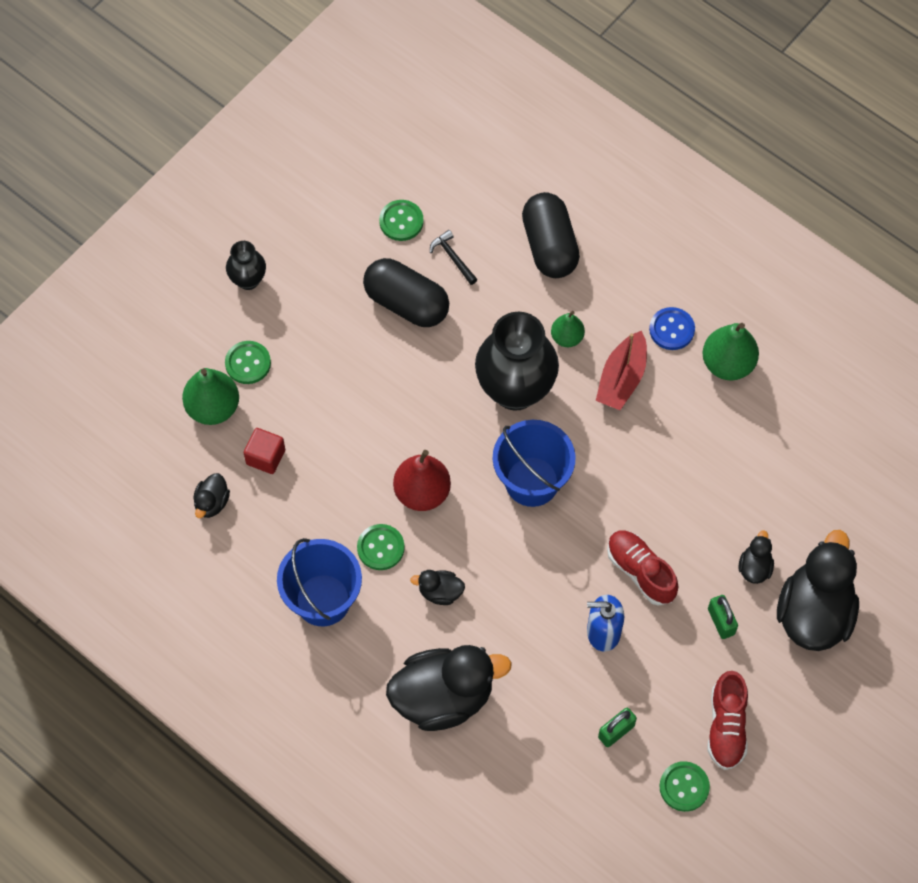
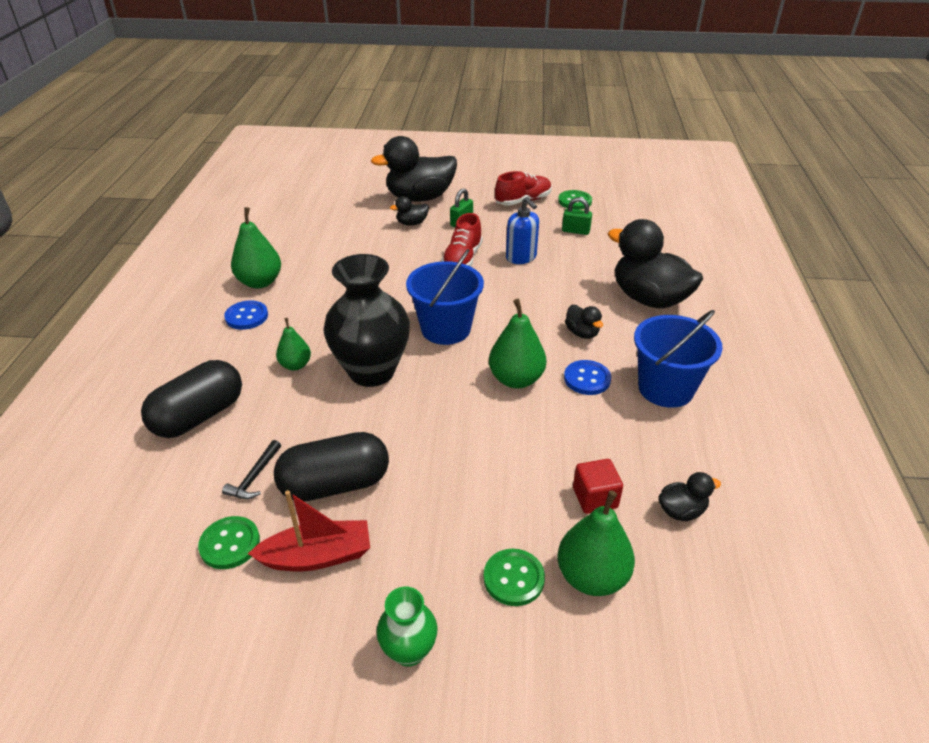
camera: 125 degrees left, 25 degrees down
(248, 280) = (409, 651): black vase -> green vase
(380, 548) = (587, 379): green button -> blue button
(406, 303) = (335, 484): black capsule -> black capsule turned 75 degrees clockwise
(422, 492) = (516, 379): red pear -> green pear
(621, 379) = (313, 323): red boat -> red boat (317, 556)

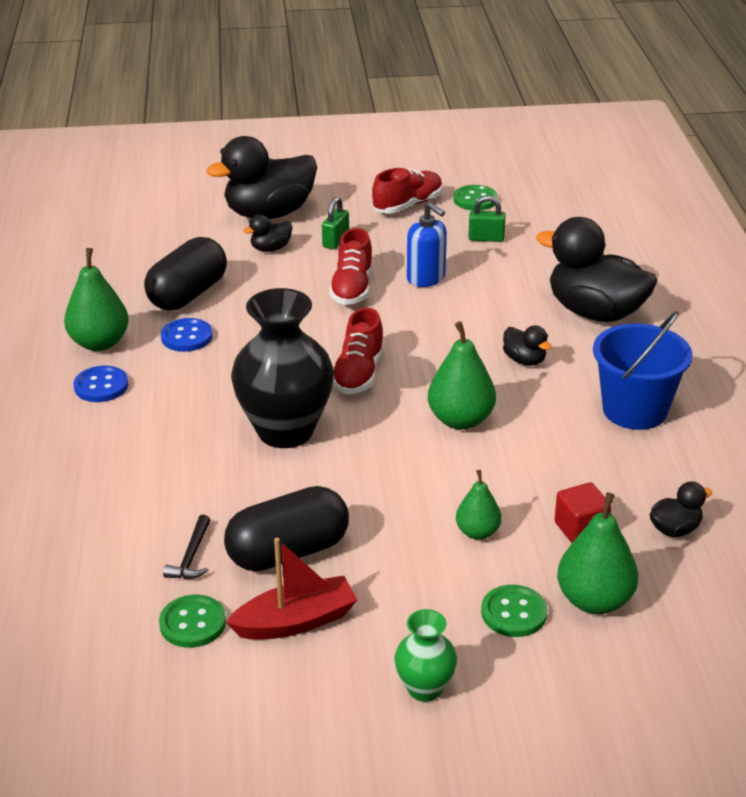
camera: 10 degrees left, 5 degrees down
(199, 416) = (95, 503): black capsule -> black capsule (188, 294)
(295, 365) = (188, 434): green pear -> green pear (477, 532)
(446, 329) = (359, 373): blue bucket -> red shoe
(587, 379) = (543, 410): blue button -> blue button (187, 337)

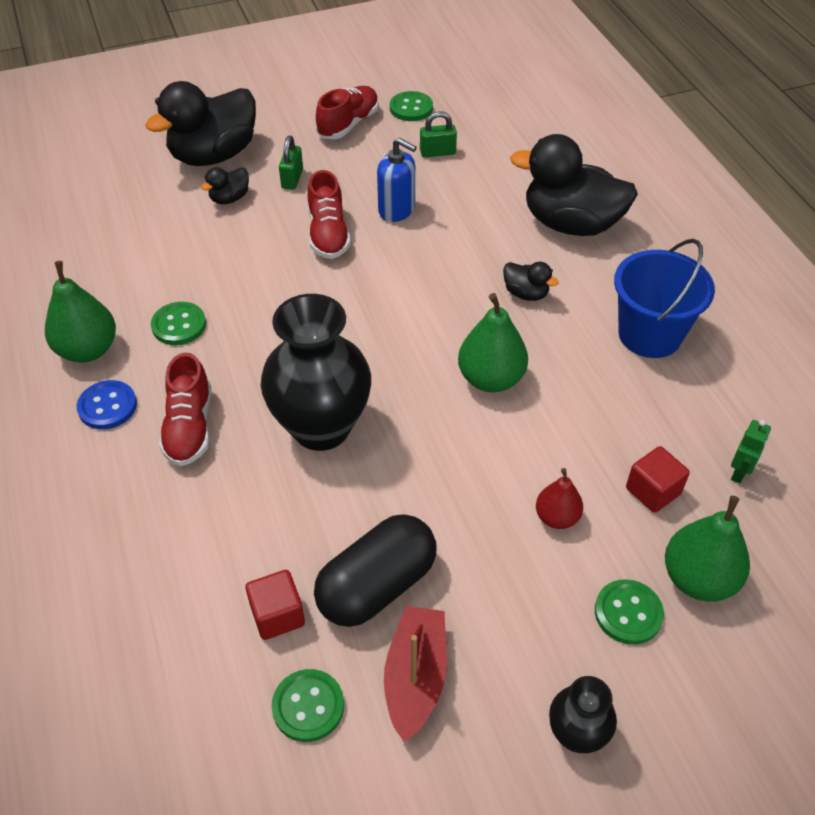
camera: 15 degrees left, 15 degrees up
(187, 337) = (179, 325): blue button -> green button
(188, 294) = (163, 270): black capsule -> none
(191, 556) = (277, 615): black hammer -> red cube
(296, 621) = (415, 677): red boat -> red boat turned 45 degrees counterclockwise
(359, 373) = (370, 339): red shoe -> red shoe (189, 427)
(425, 688) = (576, 734): green vase -> black vase
(477, 532) = (557, 517): green pear -> red pear
(675, 529) = (739, 472): black duck -> green robot

